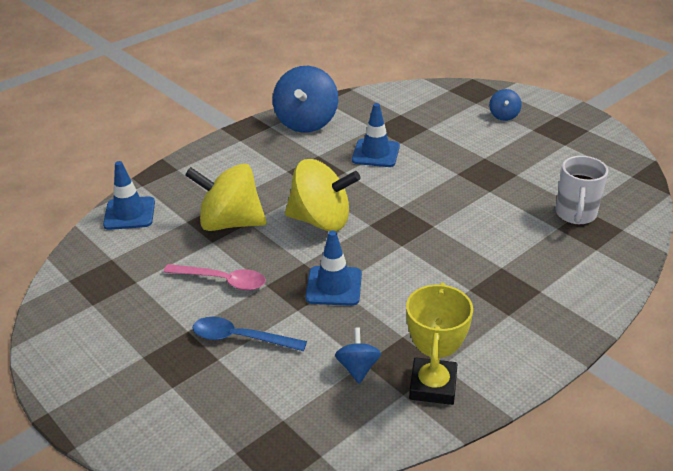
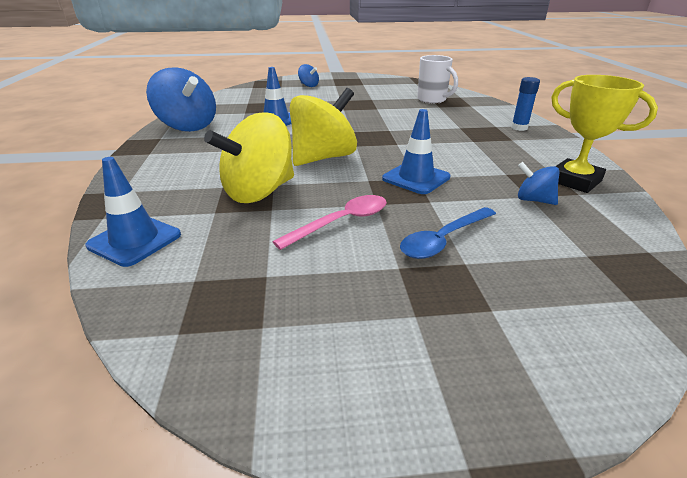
camera: 55 degrees left, 5 degrees down
(556, 310) = (519, 128): none -> blue glue stick

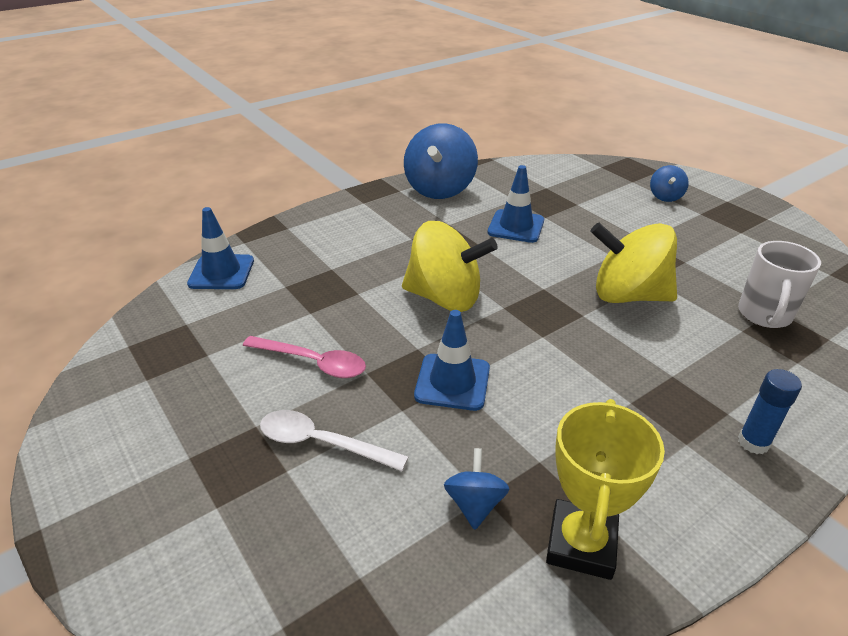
camera: 60 degrees right, 5 degrees up
(259, 192) = (336, 292): yellow spinning top -> yellow spinning top (628, 295)
(443, 240) = (322, 443): blue spoon -> white spoon

